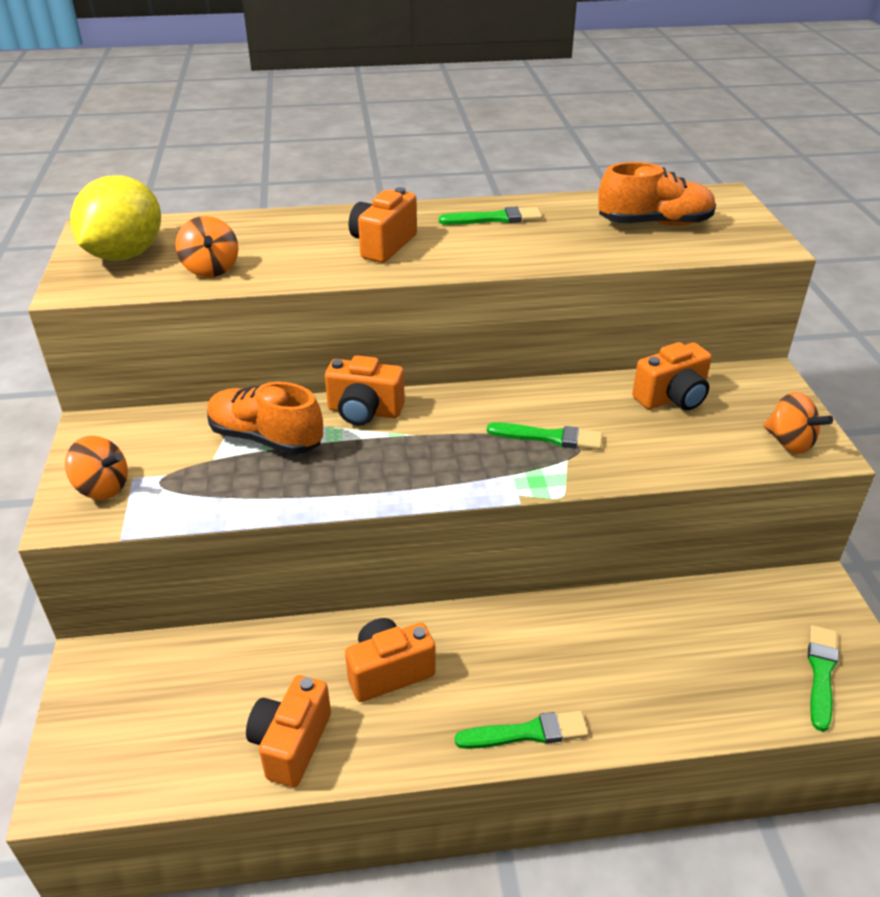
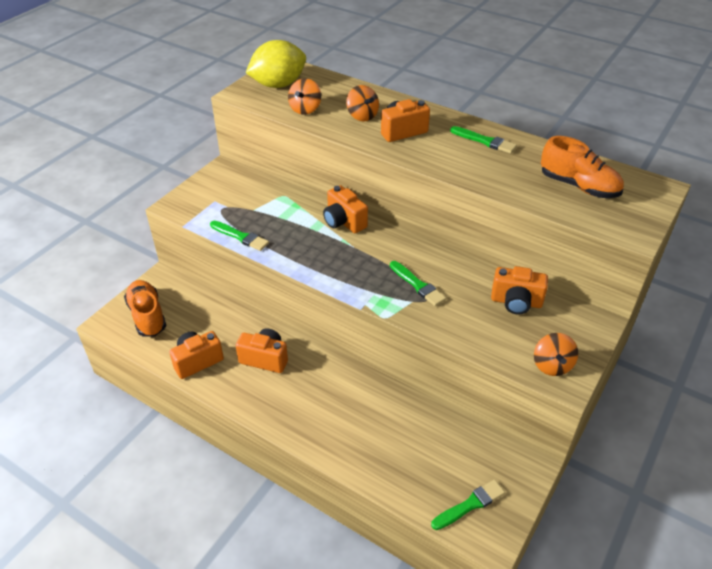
camera: 40 degrees right, 5 degrees up
(102, 488) = (199, 199): orange spinning top -> orange spinning top (362, 116)
(266, 438) = (285, 211): orange shoe -> orange shoe (147, 316)
(527, 733) = (293, 425): green brush -> green brush (240, 237)

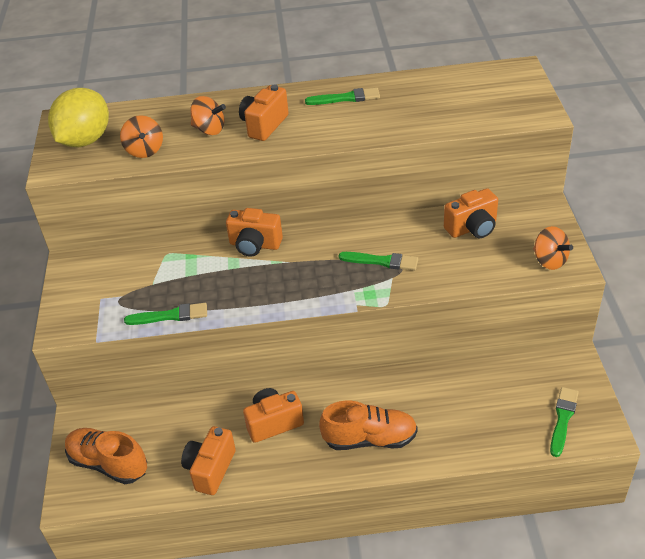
camera: 35 degrees left, 0 degrees up
(578, 186) = (462, 98): orange shoe -> orange shoe (370, 439)

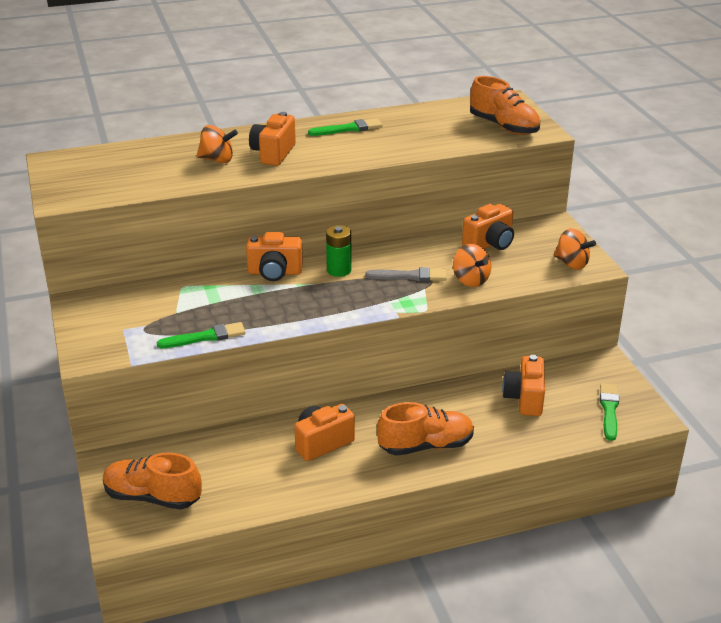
camera: 15 degrees left, 10 degrees down
(85, 140) = (86, 175): yellow lemon -> none
(145, 150) = (155, 180): orange spinning top -> orange spinning top (470, 280)
(210, 469) = (267, 489): orange camera -> orange camera (524, 399)
(315, 247) = (339, 270): none -> green battery
(382, 261) = (410, 276): green brush -> grey brush
(503, 105) = (504, 127): none -> orange shoe

